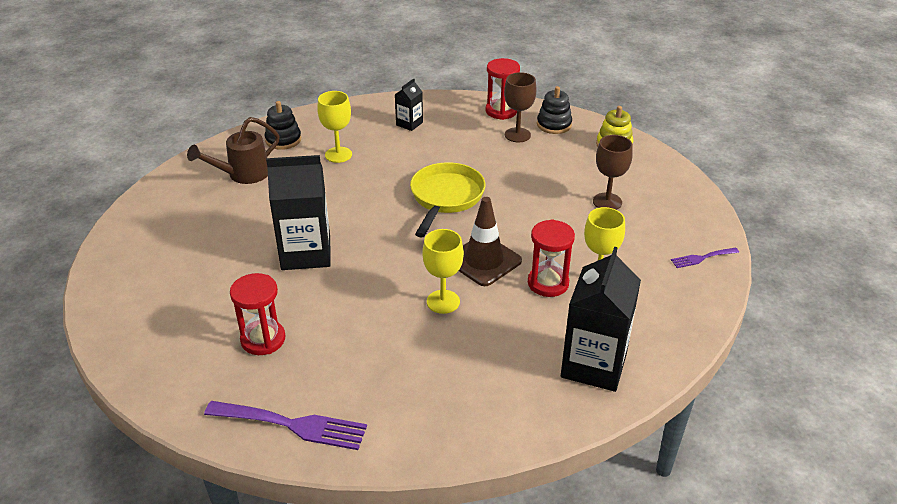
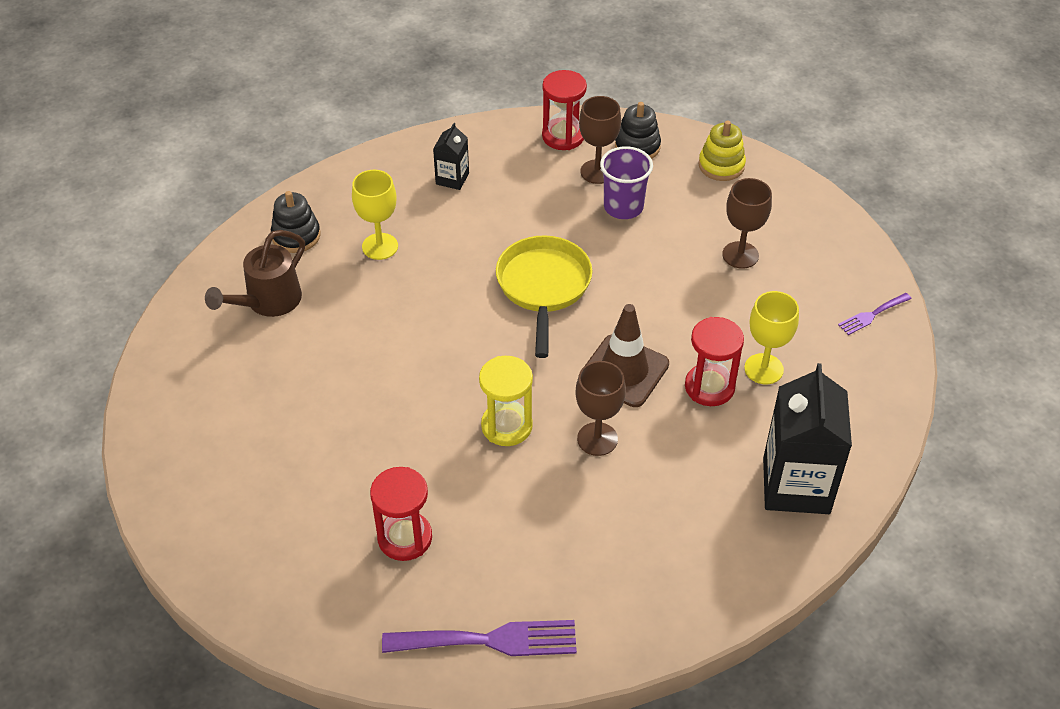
camera: 15 degrees left, 10 degrees up
(306, 253) = (403, 405): black carton -> none
(376, 280) = (506, 426): none -> yellow hourglass
(443, 302) = (597, 439): yellow goblet -> brown goblet
(528, 158) = (623, 207): none -> purple cup

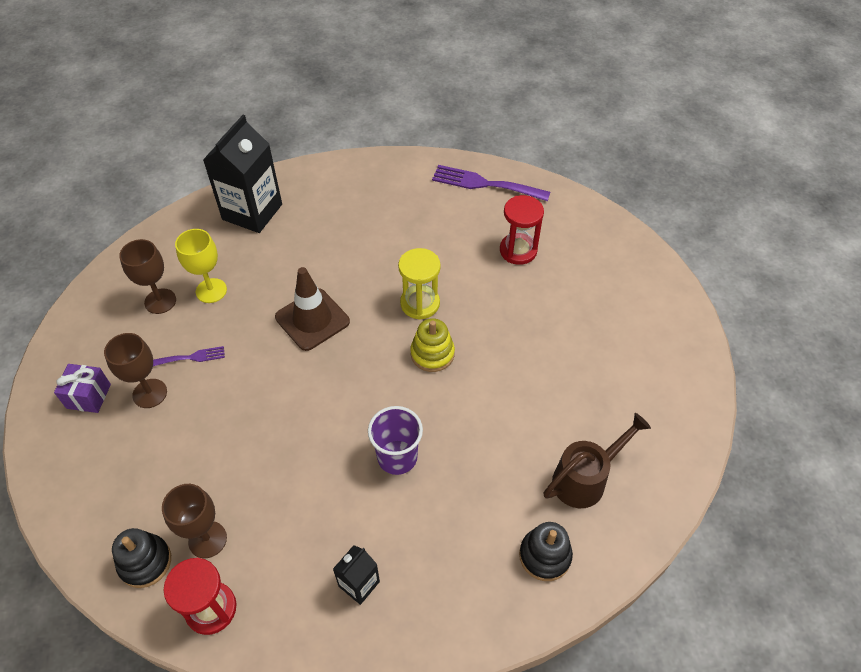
camera: 160 degrees left, 5 degrees up
(380, 246) = (464, 512): yellow goblet -> none
(543, 287) = (333, 415): yellow pan -> none
(597, 439) = (360, 276): brown goblet -> brown goblet (160, 301)
(623, 207) = (212, 482): purple cup -> purple cup (397, 457)
(709, 387) = (259, 289): red hourglass -> none
(721, 165) = (84, 504): yellow stacking toy -> yellow stacking toy (432, 354)
(797, 237) = (88, 396): none -> purple gift
(872, 315) = (98, 307): purple fork -> purple fork (191, 357)

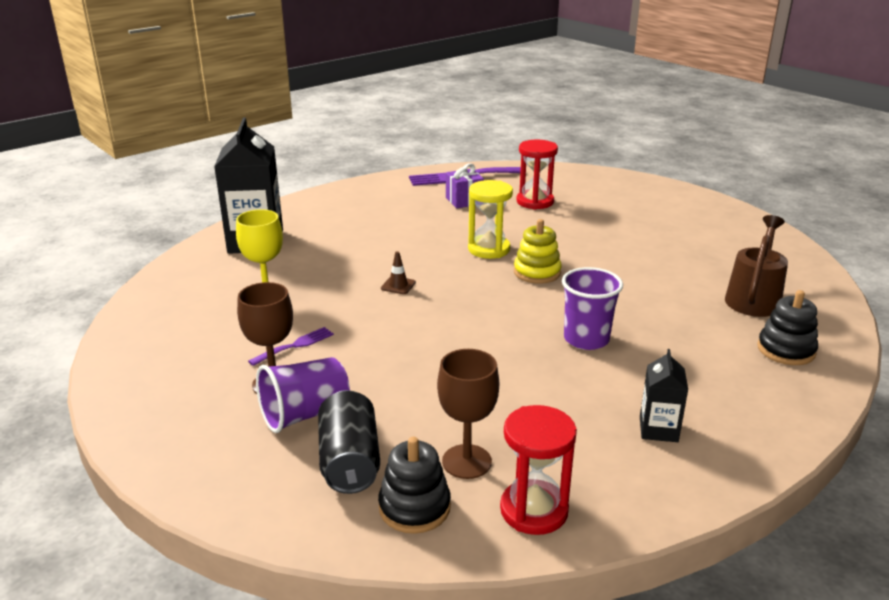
camera: 30 degrees left, 25 degrees down
(88, 396) = (198, 410): purple gift -> purple gift (464, 201)
(140, 497) = (349, 461): none -> black can
(146, 436) = (305, 415): none -> purple cup
(160, 301) = (214, 320): brown goblet -> none
(312, 319) = (398, 285): brown traffic cone -> brown traffic cone, size x0.43

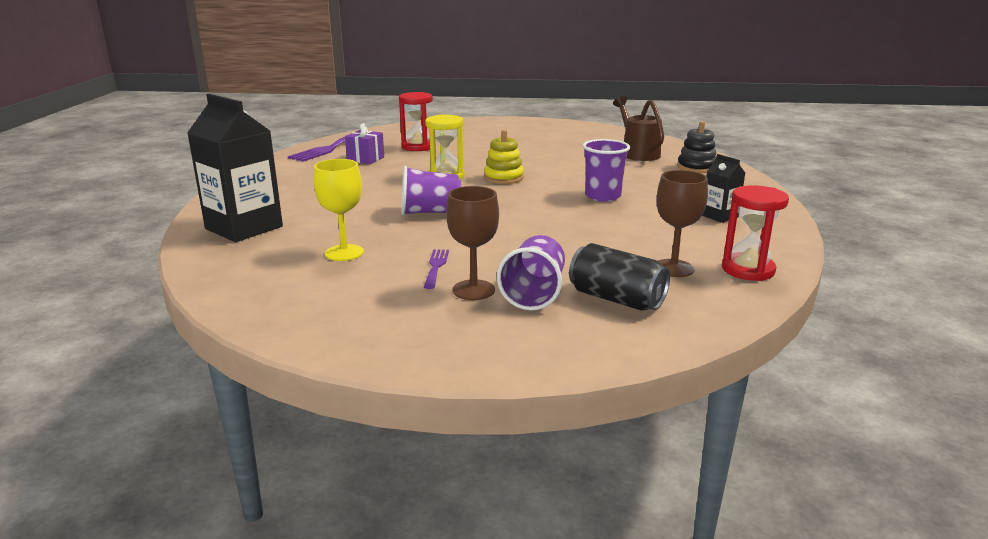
camera: 45 degrees left, 5 degrees down
(398, 285) = (430, 212): brown traffic cone -> purple cup
(414, 507) = (697, 298): black stacking toy -> none

